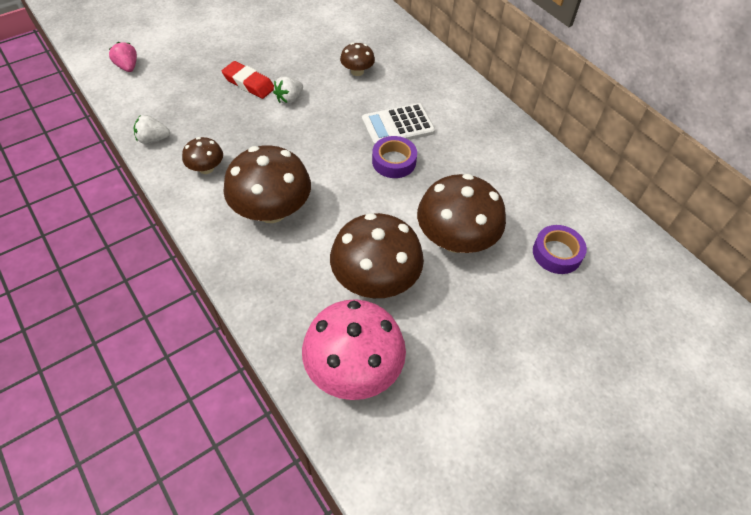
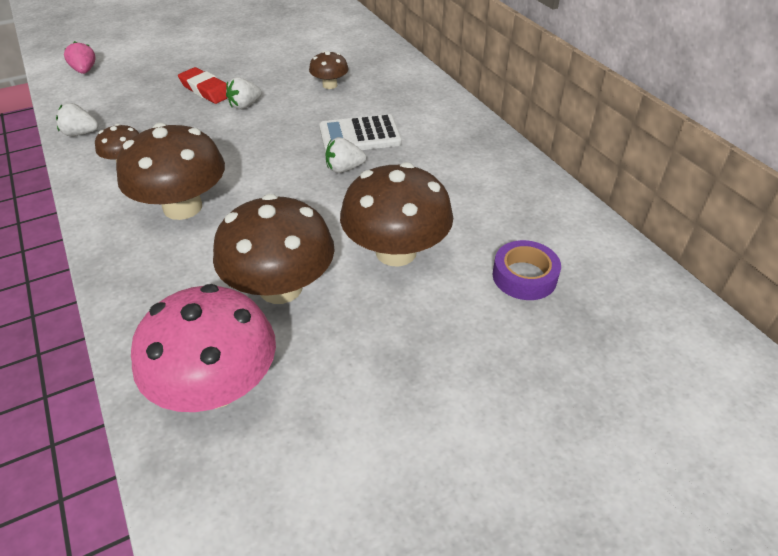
camera: 10 degrees right, 10 degrees down
(394, 161) = (344, 169): purple tape -> white strawberry

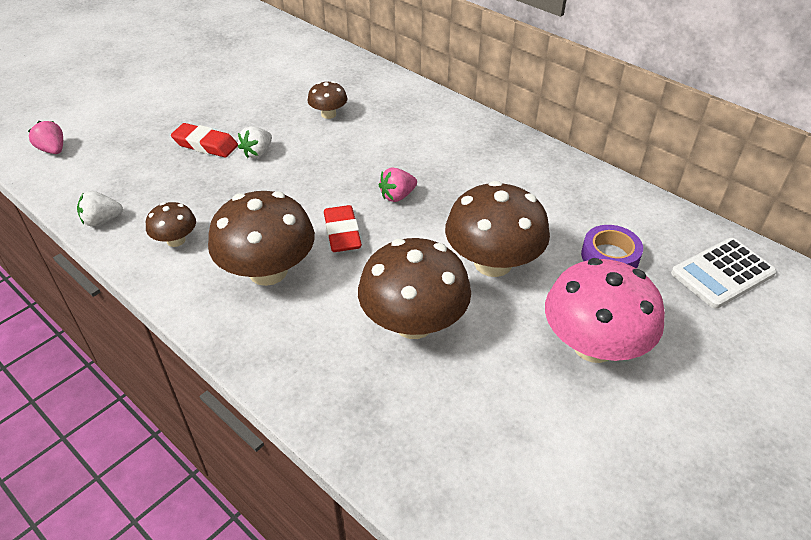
camera: 20 degrees left, 0 degrees up
(217, 387) = (417, 426): pink mushroom -> pink mushroom (593, 345)
(271, 190) = (342, 233): none -> red eraser
(344, 169) = (397, 196): white strawberry -> pink strawberry
(360, 135) = (391, 160): white calculator -> white calculator (722, 273)

